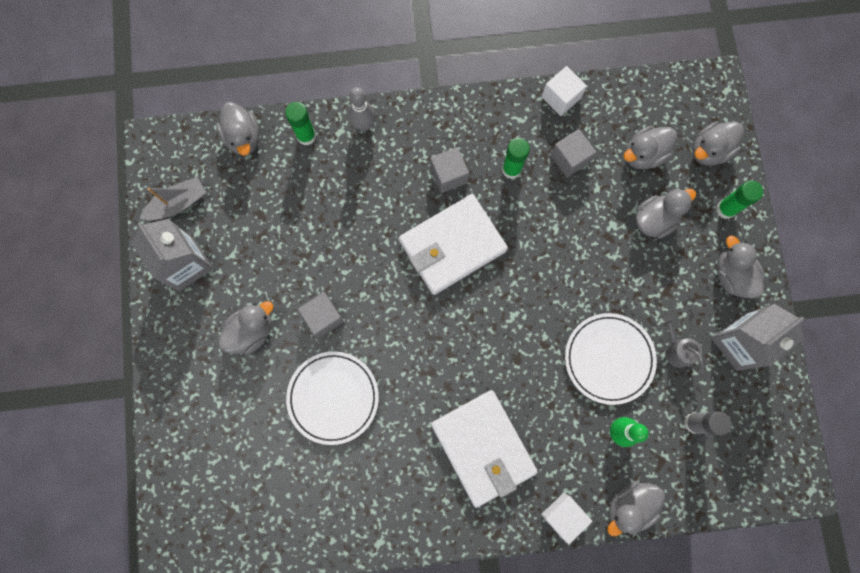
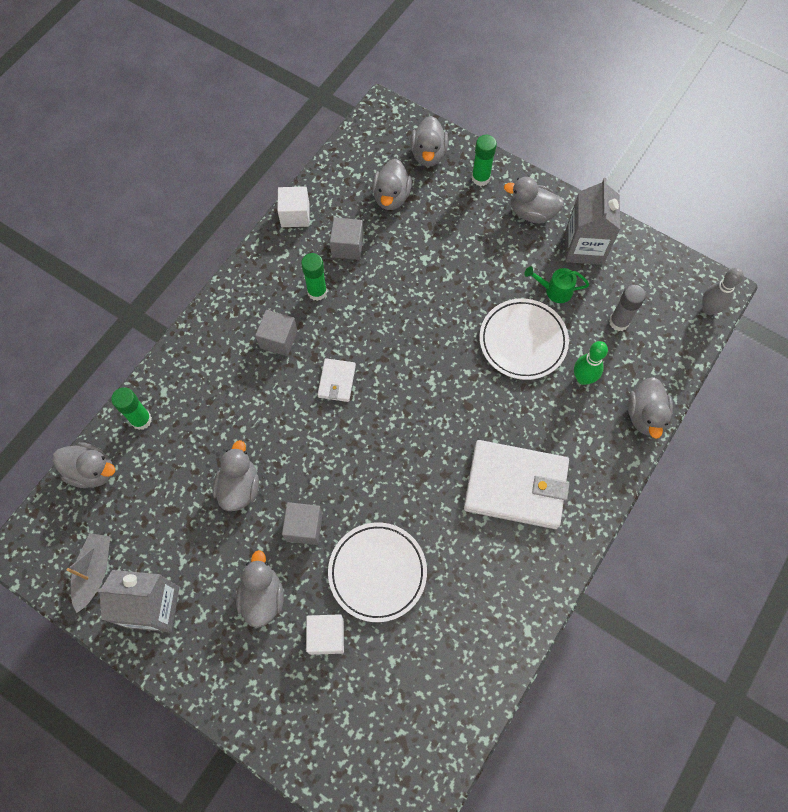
camera: 50 degrees left, 10 degrees down
(364, 125) = (176, 369): grey bowling pin -> grey bowling pin (709, 309)
(452, 246) = (336, 381): white wallet -> white wallet, size x0.46
(563, 515) = (615, 469): white cube -> white cube (326, 636)
(654, 219) = (446, 228): grey duck -> grey duck (239, 487)
(676, 349) = (554, 290): grey watering can -> green watering can

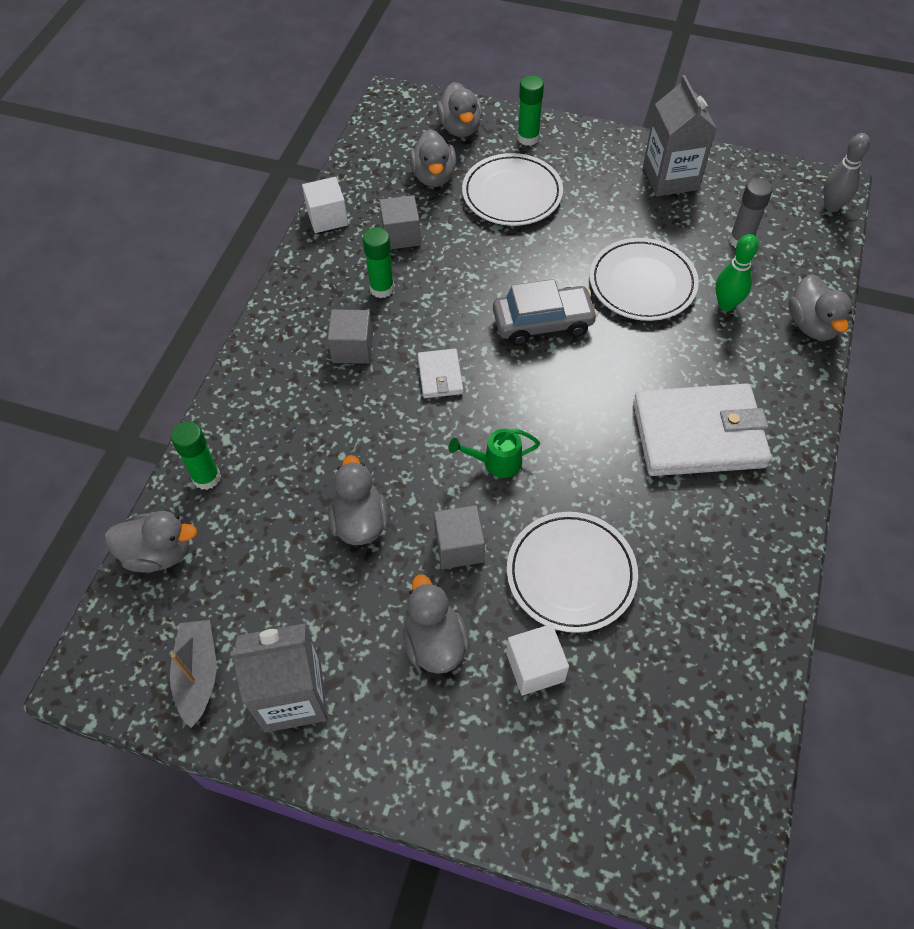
camera: 15 degrees left, 10 degrees down
(431, 356) = (543, 322): none -> grey car
(448, 230) = (512, 194): none -> white plate
(532, 212) = (598, 158): grey duck -> none
(554, 290) = (656, 226): green watering can -> green watering can (496, 462)

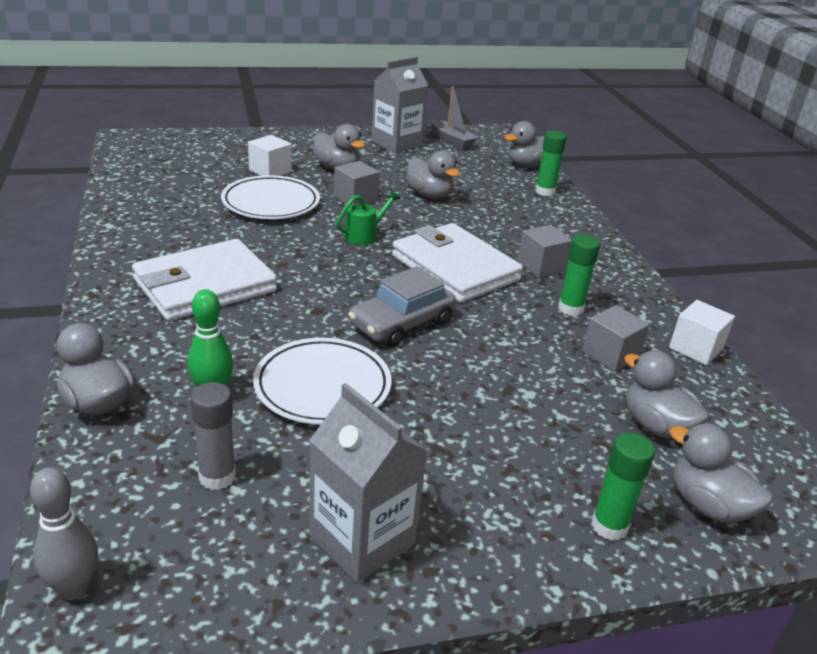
camera: 145 degrees right, 25 degrees down
(440, 375) = (455, 268): white wallet -> white wallet, size x2.18
(512, 194) = (549, 436): white plate -> none

